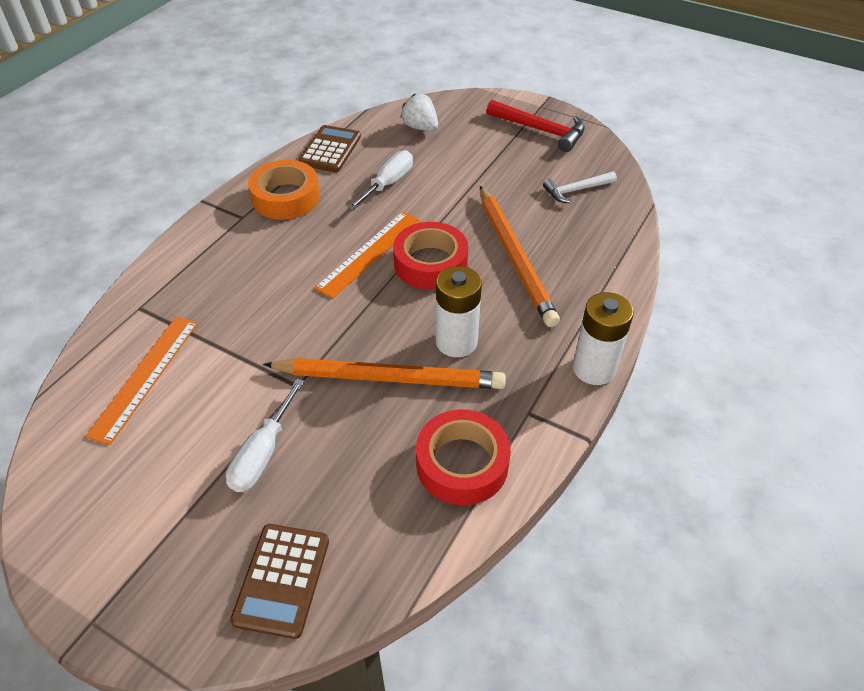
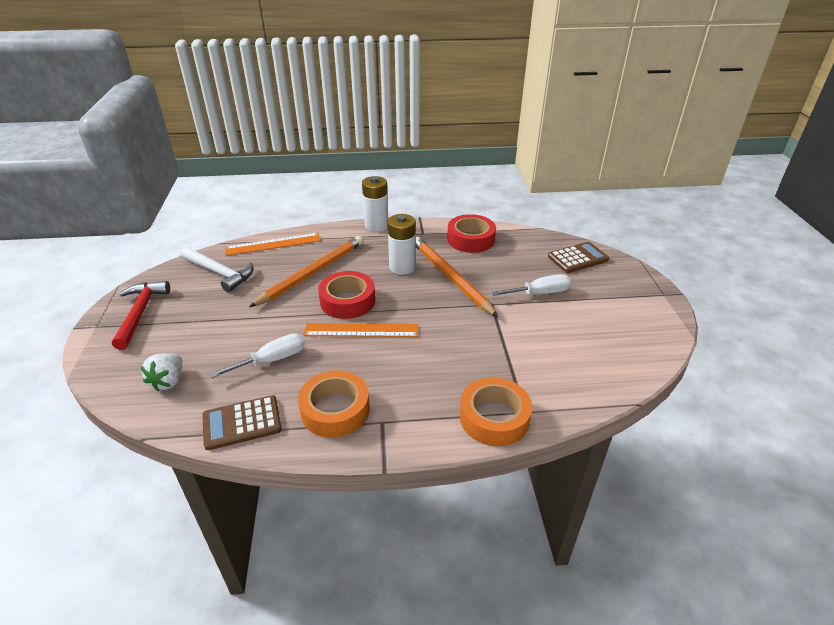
camera: 125 degrees left, 10 degrees down
(145, 377) = (561, 365): orange ruler -> orange ruler (273, 244)
(160, 283) = (494, 417): none -> orange tape
(388, 184) = (272, 360): white screwdriver -> white screwdriver turned 150 degrees clockwise
(576, 190) = (219, 273): white hammer -> white hammer, size x1.52

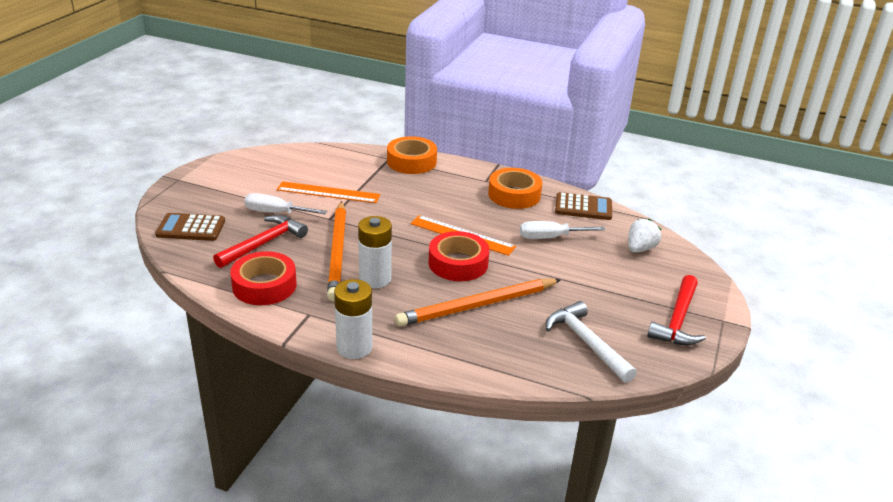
camera: 155 degrees left, 5 degrees down
(273, 244) = (508, 365): orange ruler -> orange ruler (328, 192)
(511, 265) = (263, 243): none -> red hammer

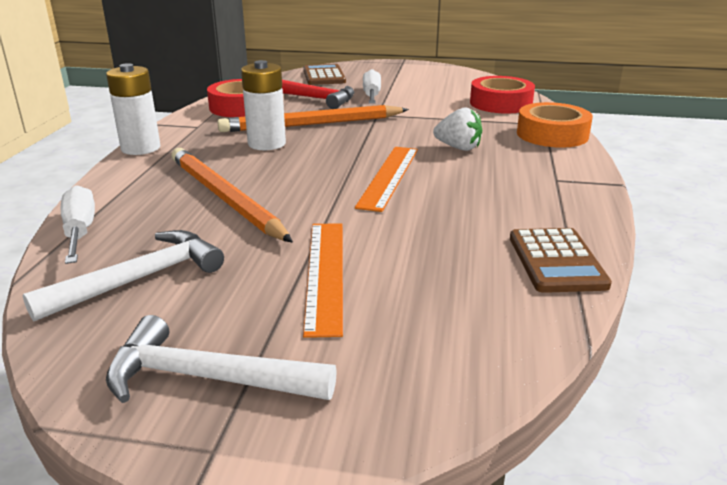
camera: 80 degrees right, 5 degrees down
(328, 192) = (431, 108): orange ruler -> orange ruler (325, 273)
(458, 263) = (318, 180): red tape -> red tape (501, 103)
(514, 195) = (535, 201): orange tape -> none
(550, 237) = (427, 236): white screwdriver -> white screwdriver (80, 231)
(640, 249) = (452, 328): white strawberry -> white strawberry (458, 148)
(677, 320) = (208, 378): red hammer -> white hammer

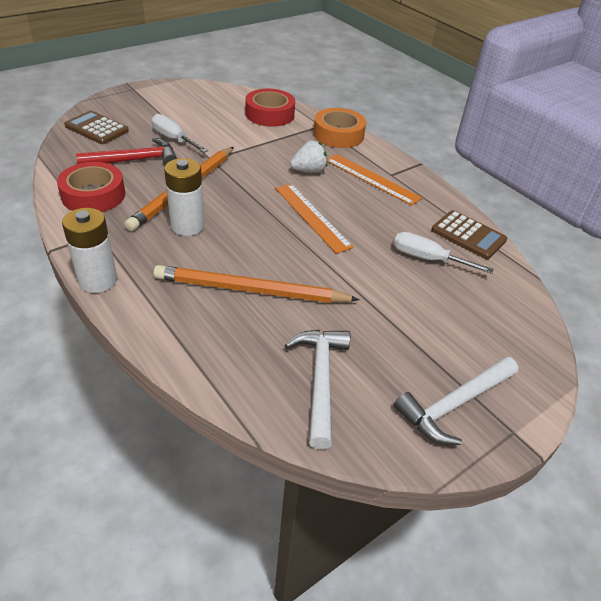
camera: 50 degrees left, 15 degrees up
(80, 231) = (214, 376): white screwdriver -> white screwdriver (427, 259)
(325, 273) = (397, 309): orange ruler -> orange ruler (372, 179)

